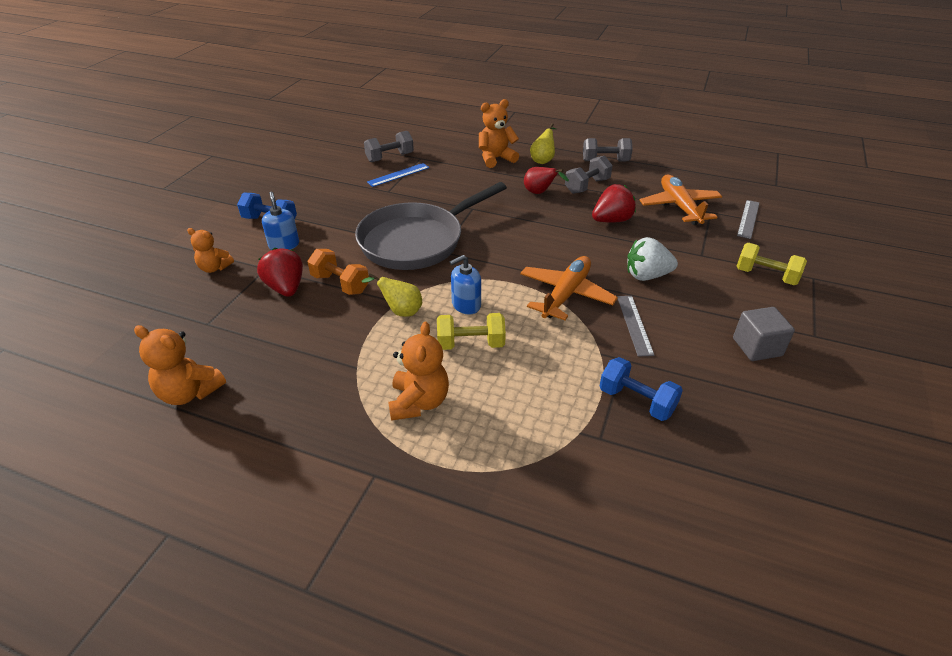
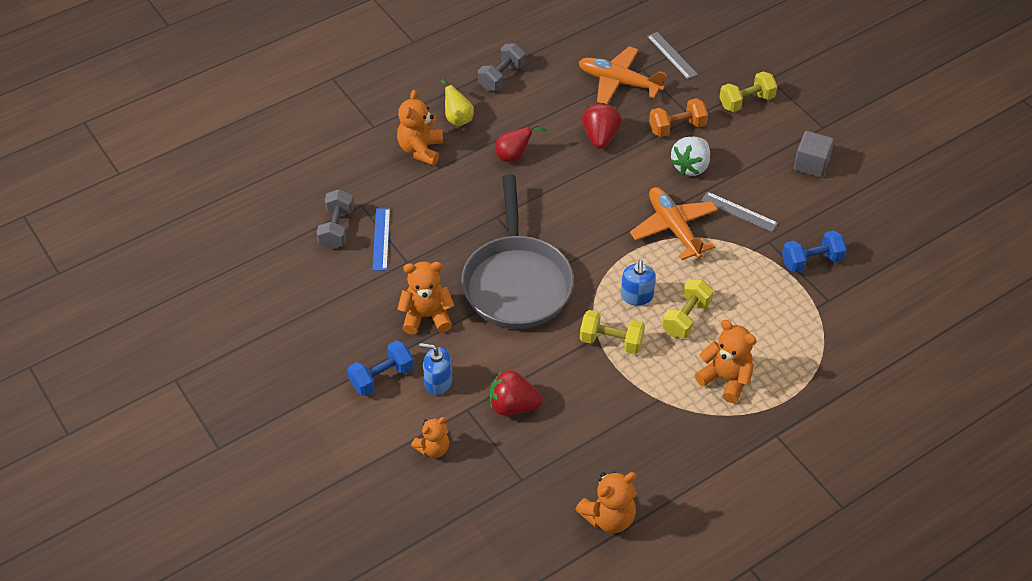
camera: 55 degrees left, 10 degrees up
(340, 284) = (538, 365): orange dumbbell -> orange dumbbell (677, 127)
(344, 217) = (426, 316): none -> orange teddy bear
(400, 311) = (611, 341): yellow pear -> yellow dumbbell
(587, 186) = (532, 117): grey dumbbell -> none

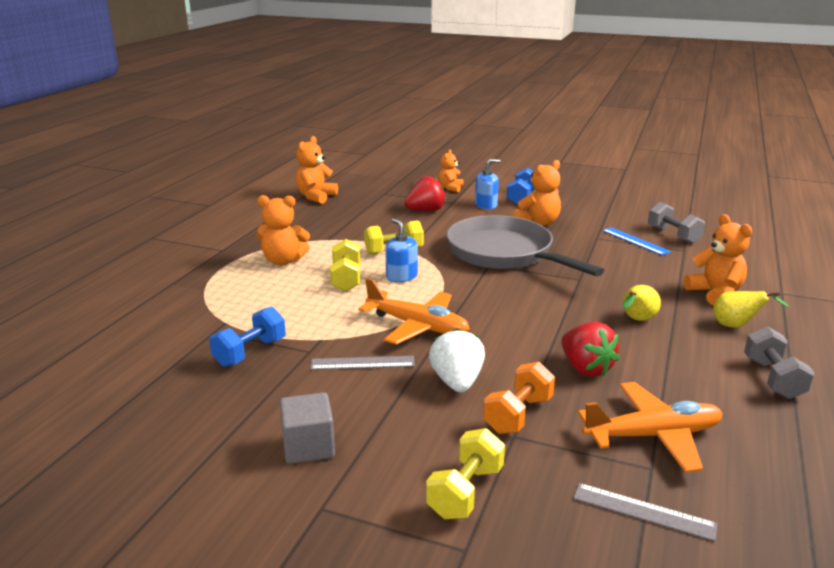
camera: 145 degrees right, 25 degrees down
(514, 156) = (636, 320): red pear -> yellow pear

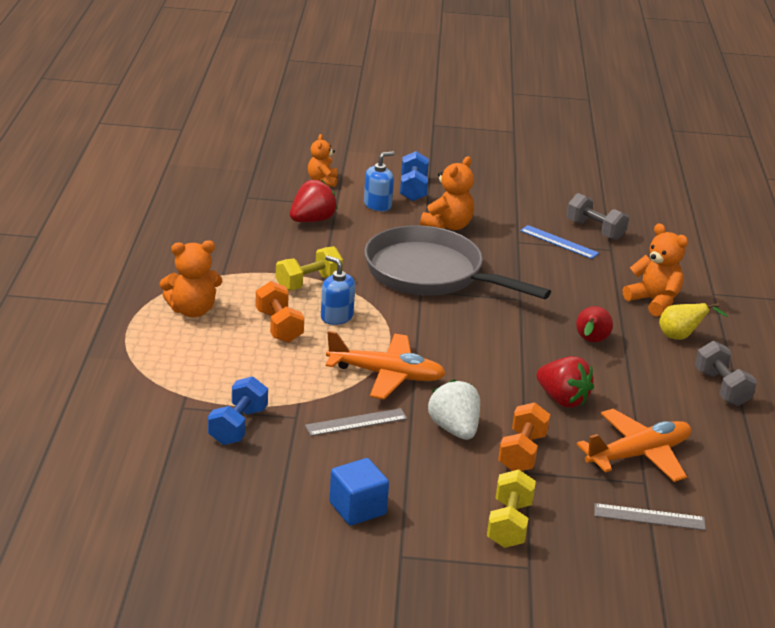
camera: 20 degrees left, 5 degrees up
(308, 446) = (357, 508): grey cube -> blue cube
(316, 197) = (165, 210): orange teddy bear -> none
(346, 279) = (279, 326): yellow dumbbell -> orange dumbbell
(636, 320) = (590, 342): yellow pear -> red pear

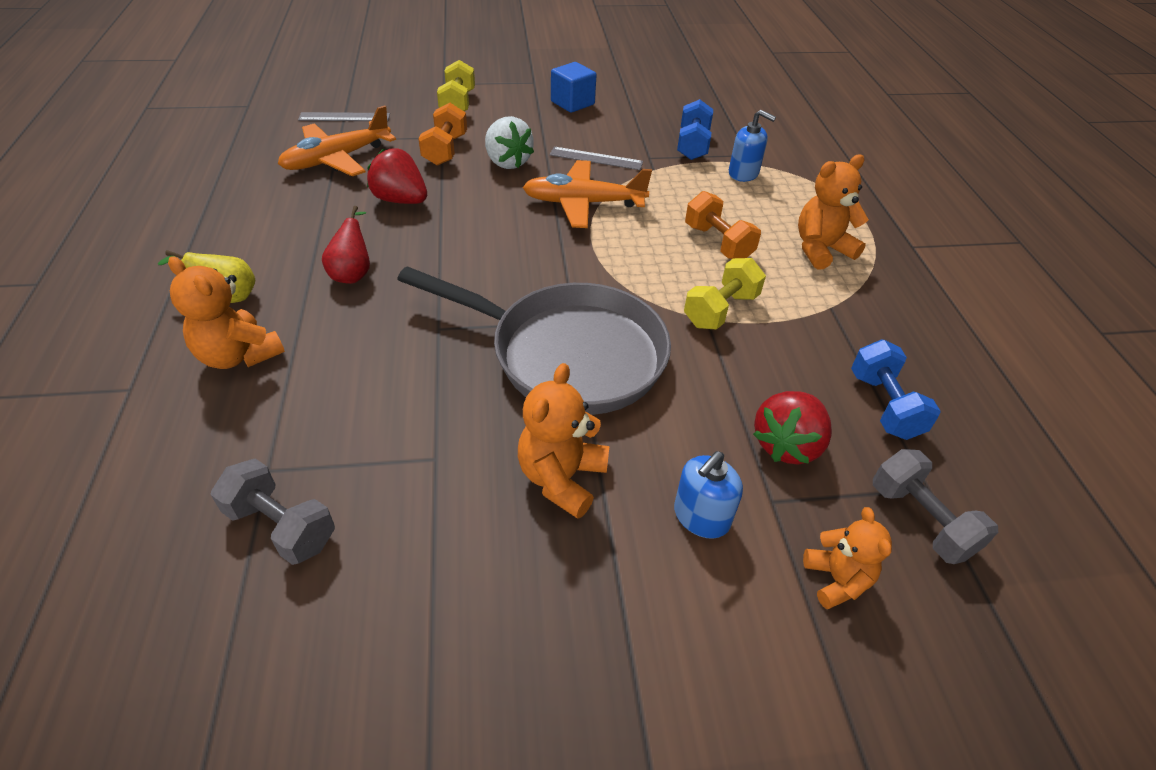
camera: 170 degrees right, 15 degrees up
(336, 317) = (662, 264): blue soap dispenser -> blue soap dispenser (743, 173)
(356, 422) = (596, 158): grey ruler -> grey ruler turned 45 degrees clockwise
(413, 189) = (652, 594): blue dumbbell -> blue dumbbell (884, 405)
(559, 242) = (360, 473): blue ruler -> none
(722, 388) = (212, 233): grey dumbbell -> grey dumbbell (920, 520)

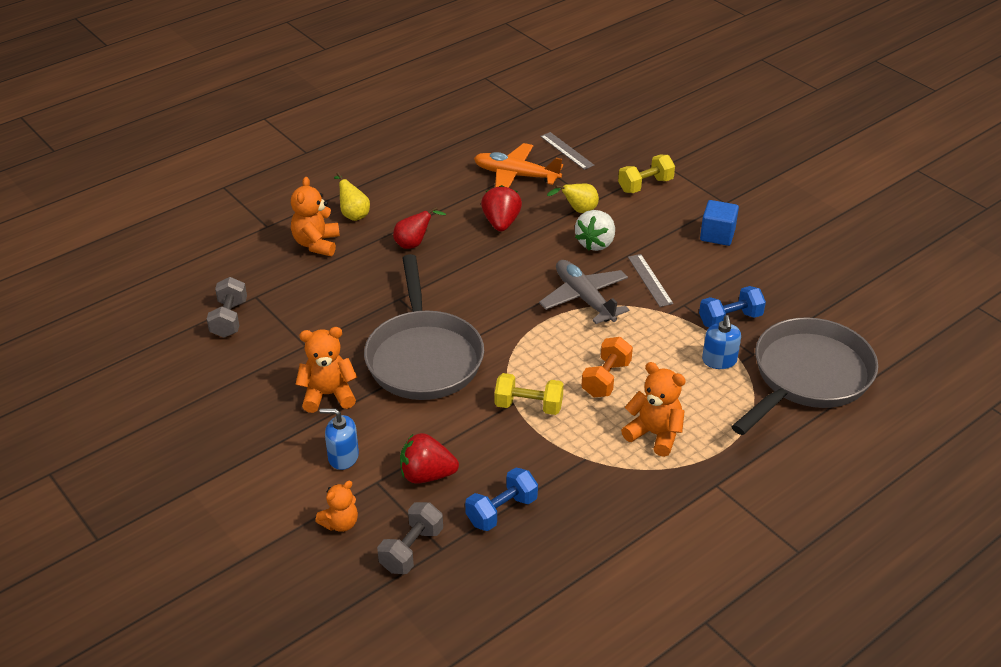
camera: 60 degrees right, 5 degrees down
(445, 150) = (578, 210): orange dumbbell -> yellow pear
(583, 203) = (584, 298): orange plane -> grey plane
(798, 144) = (808, 377): none -> grey pan

